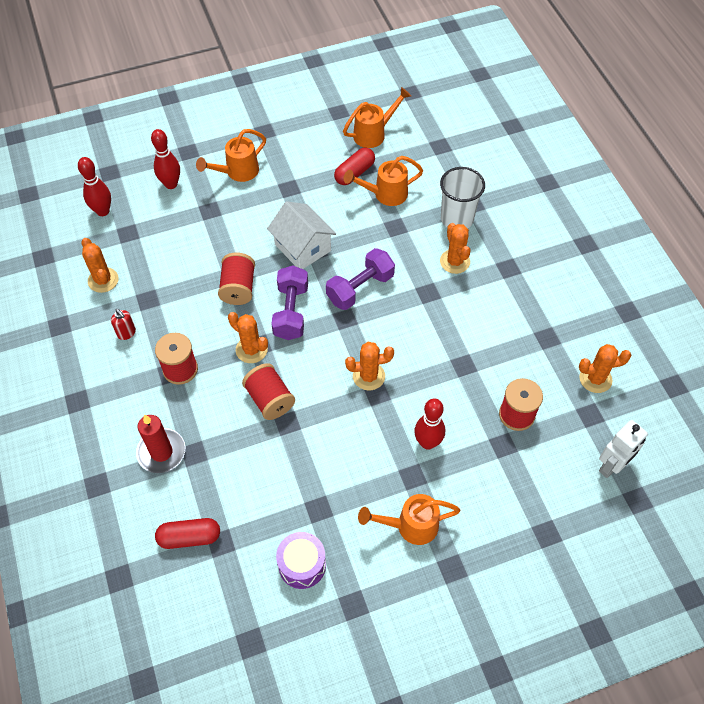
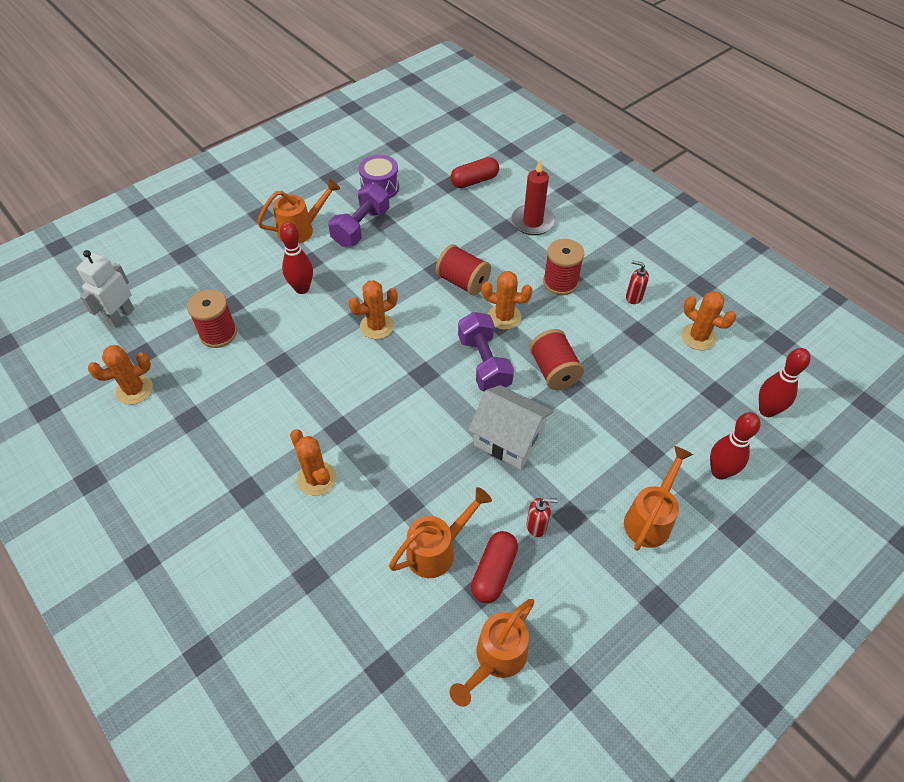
camera: 160 degrees right, 5 degrees down
(314, 189) = (537, 526): none -> red soap dispenser
(360, 288) = (420, 411): purple dumbbell -> purple dumbbell (361, 227)
(457, 219) = (328, 543): white cup -> none

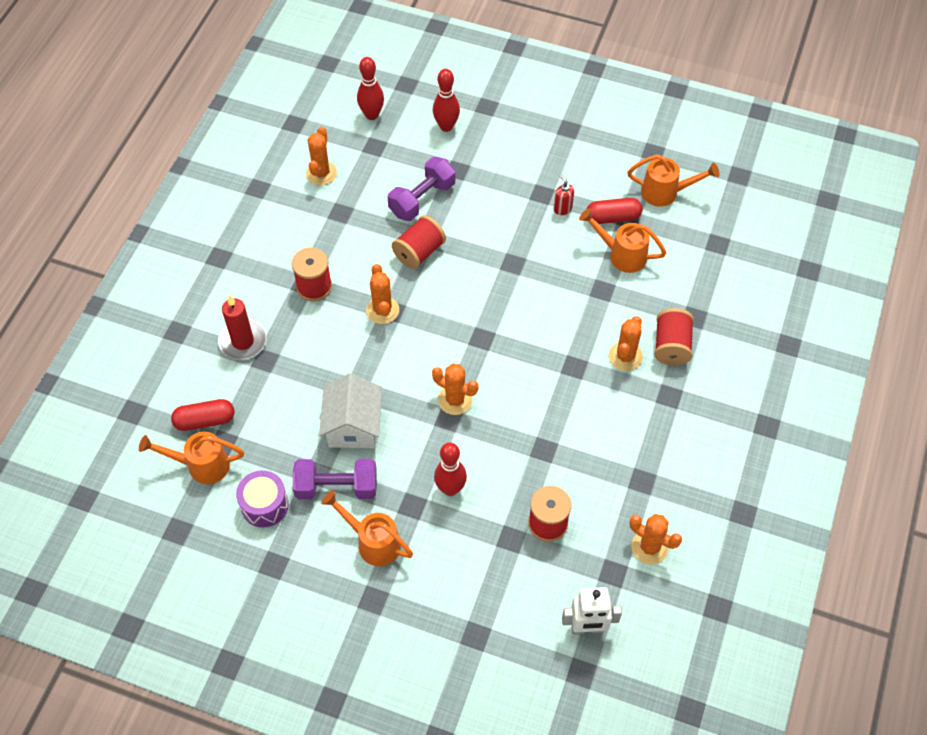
camera: 120 degrees left, 5 degrees up
(463, 282) = (359, 360): red spool -> red spool (671, 346)
(474, 181) = (205, 421): red capsule -> red capsule turned 45 degrees counterclockwise
(484, 363) = (443, 301): purple dumbbell -> purple dumbbell (422, 199)
(509, 439) = (504, 254): white house -> white house (353, 426)
(633, 297) = (301, 229): red soap dispenser -> none
(650, 518) = (511, 151): orange watering can -> orange watering can (201, 465)

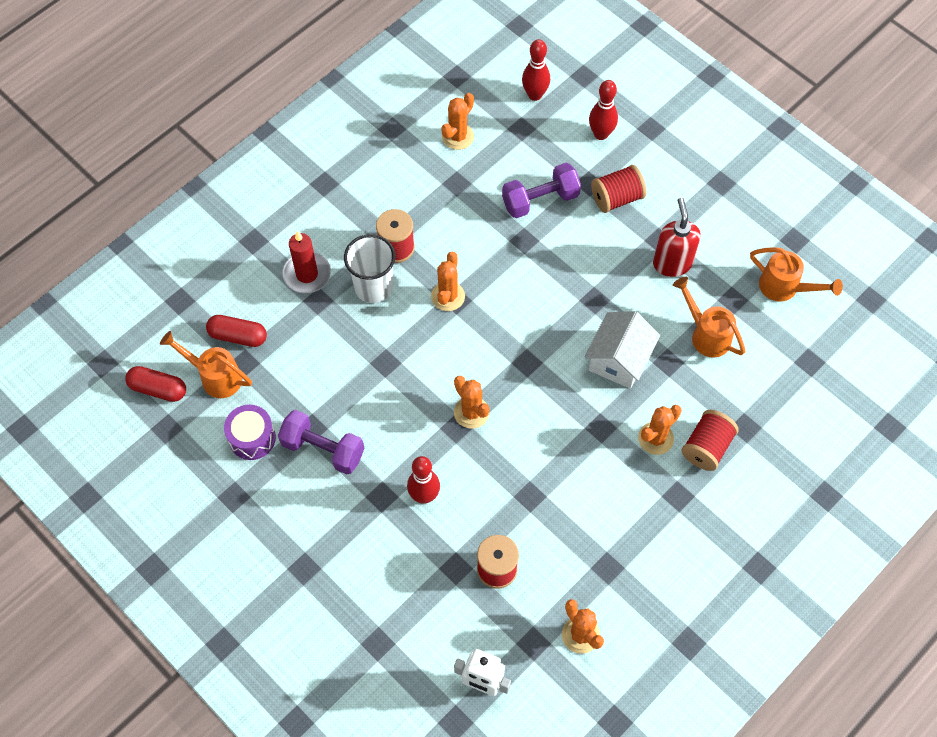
camera: 25 degrees right, 5 degrees up
(310, 328) = (373, 287): none -> white cup
(353, 426) = (366, 397): white house -> white house (619, 360)
(372, 542) = (330, 514): orange watering can -> none
(419, 252) = (511, 252): red spool -> red spool (617, 198)
(562, 208) = (672, 263): red soap dispenser -> red soap dispenser, size x1.89
(612, 217) = (717, 292): red capsule -> red capsule (158, 389)

